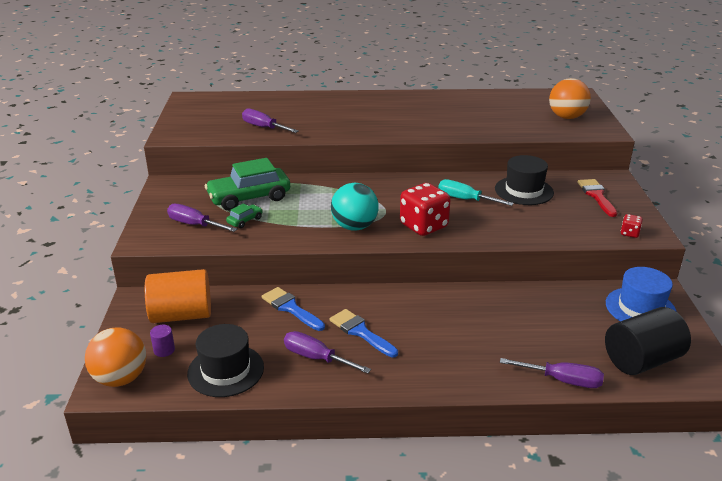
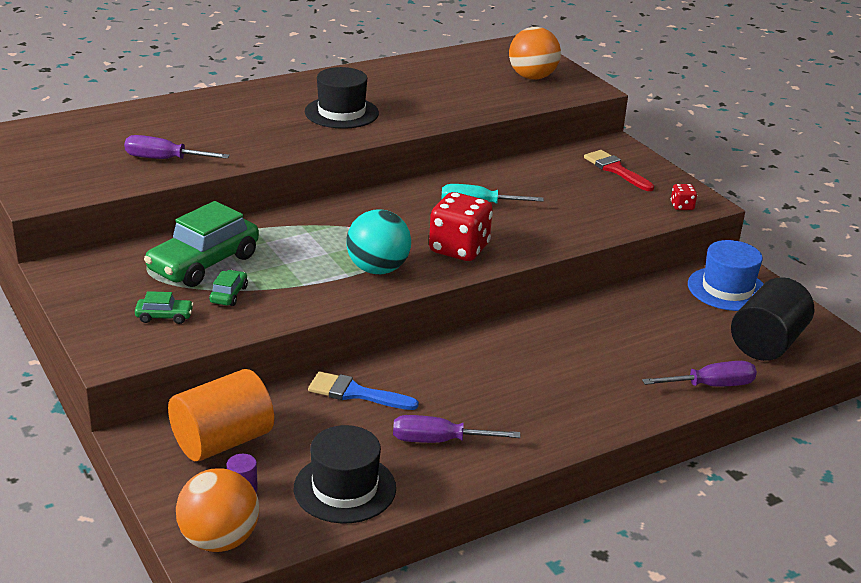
camera: 30 degrees left, 0 degrees up
(194, 225) = (164, 316): purple screwdriver -> green car
(360, 332) = (463, 397): blue brush -> none
(524, 191) = (534, 180): black hat -> black hat (341, 112)

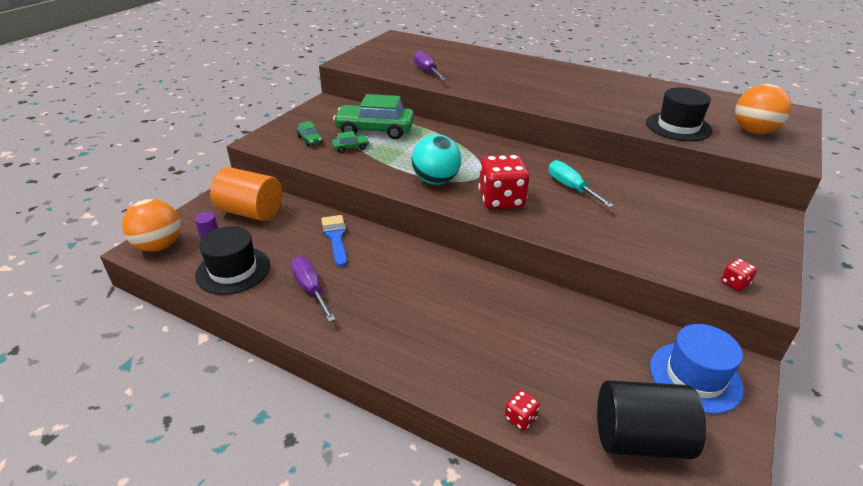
camera: 60 degrees right, 5 degrees up
(341, 112) = (565, 92): black hat -> black hat (678, 126)
(616, 170) = (731, 228): red brush -> none
(711, 386) = (520, 418): purple screwdriver -> red dice

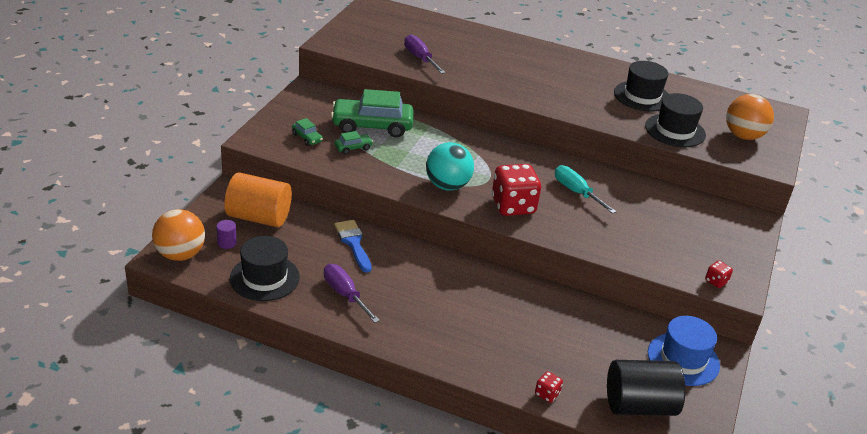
camera: 10 degrees left, 0 degrees up
(642, 99) = (642, 96): none -> black hat

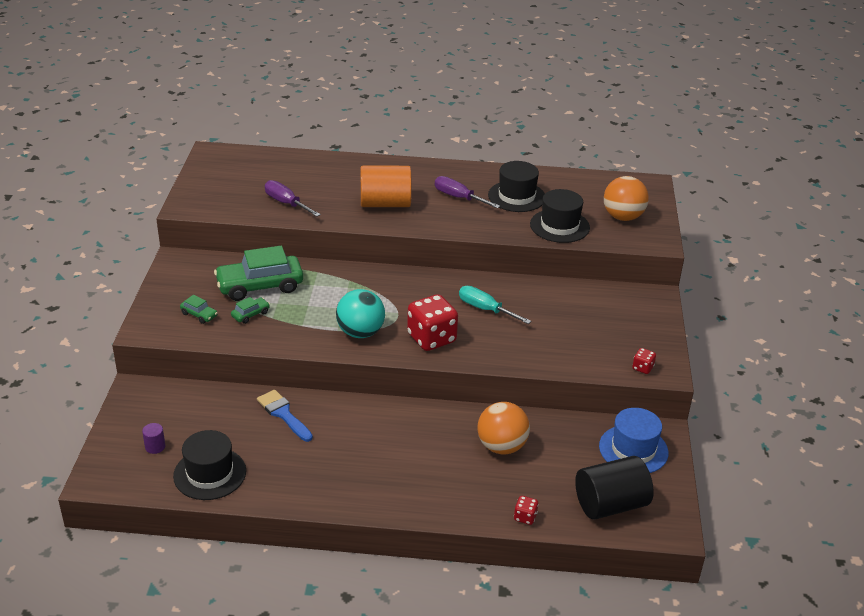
camera: 15 degrees left, 0 degrees up
(180, 254) = (112, 471): orange ball -> orange ball (501, 446)
(259, 217) = (176, 411): orange cylinder -> orange cylinder (385, 203)
(345, 294) = (297, 470): purple screwdriver -> purple screwdriver (459, 197)

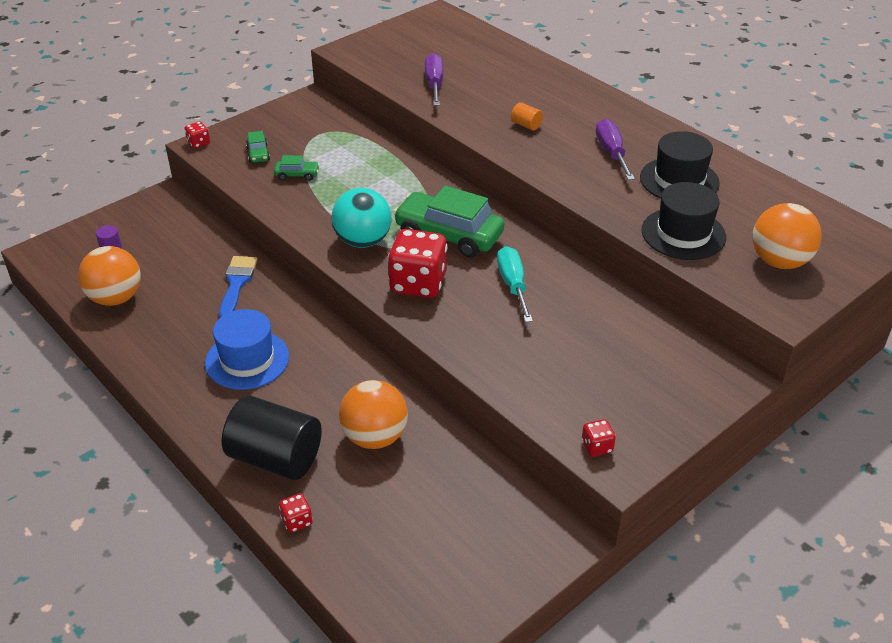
camera: 45 degrees right, 5 degrees up
(140, 330) = (198, 143): none -> red dice
(210, 473) = (115, 298): black hat -> orange ball
(260, 286) = (340, 154): green car -> green car (448, 235)
(385, 203) = (526, 125): orange cylinder -> orange cylinder, size x0.41
(610, 504) = (396, 573): black cylinder -> black cylinder (275, 458)
(633, 449) = (504, 534): blue hat -> blue hat (247, 360)

